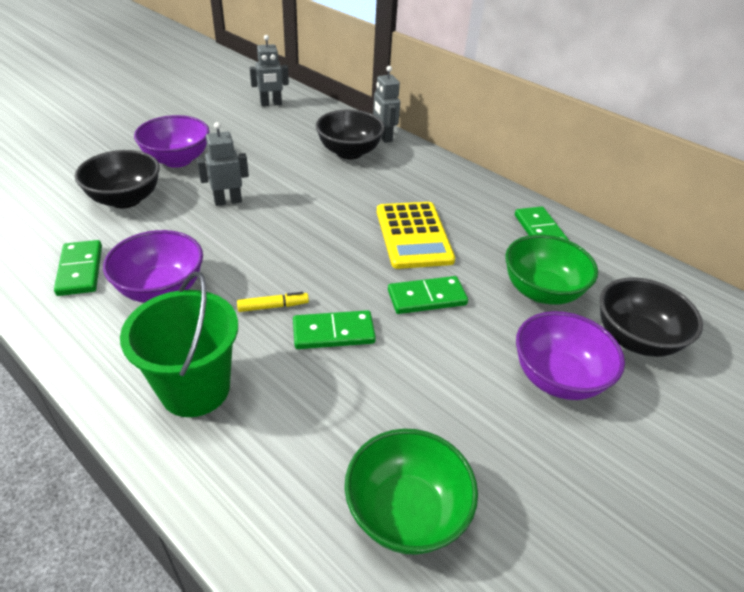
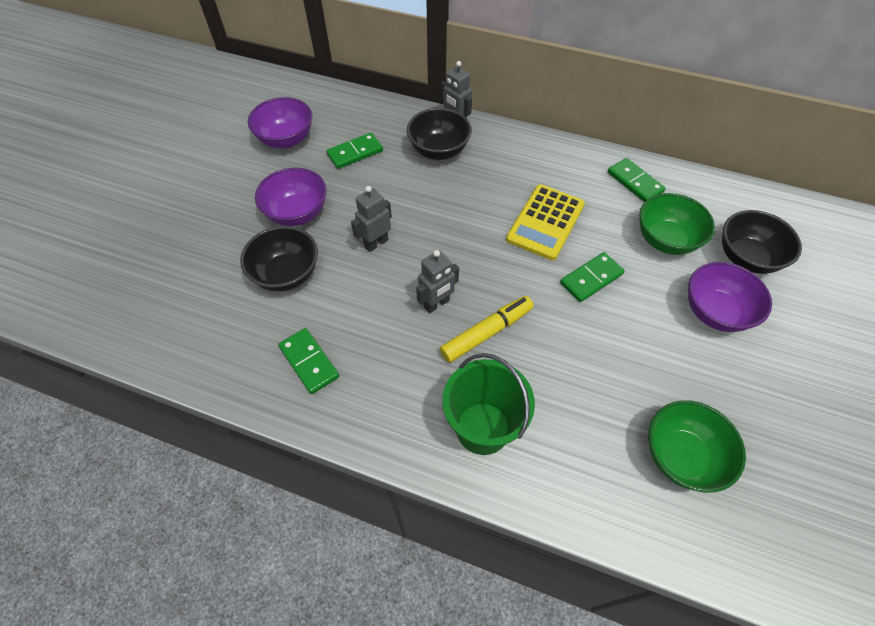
camera: 20 degrees left, 15 degrees up
(161, 289) = (390, 353): purple bowl -> purple bowl (286, 140)
(271, 104) = (331, 116): grey robot -> grey robot (437, 304)
(273, 306) = (487, 333): yellow marker -> yellow marker, size x1.81
(333, 333) = (546, 338): green domino -> green domino (355, 153)
(413, 235) = (545, 222): yellow calculator -> yellow calculator turned 60 degrees clockwise

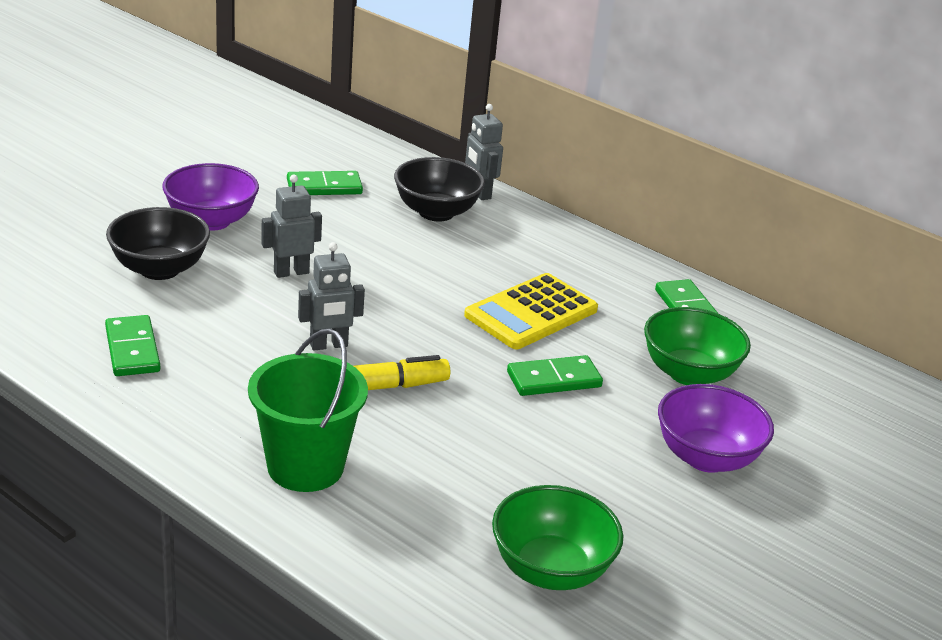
camera: 15 degrees right, 25 degrees down
(286, 140) = (245, 154): purple bowl -> none
(746, 258) = (795, 421): black bowl -> none

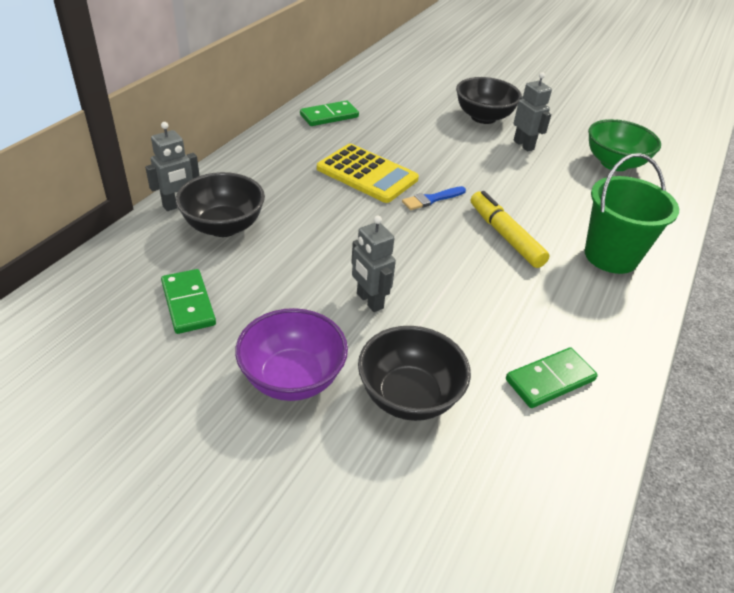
camera: 100 degrees left, 10 degrees up
(329, 345) = (467, 264): grey robot -> grey robot (523, 145)
(466, 350) = (431, 199): none -> blue brush
(554, 380) = (443, 164): green domino -> none
(689, 373) = (404, 119): green bowl -> none
(706, 457) = (483, 117): purple bowl -> black bowl

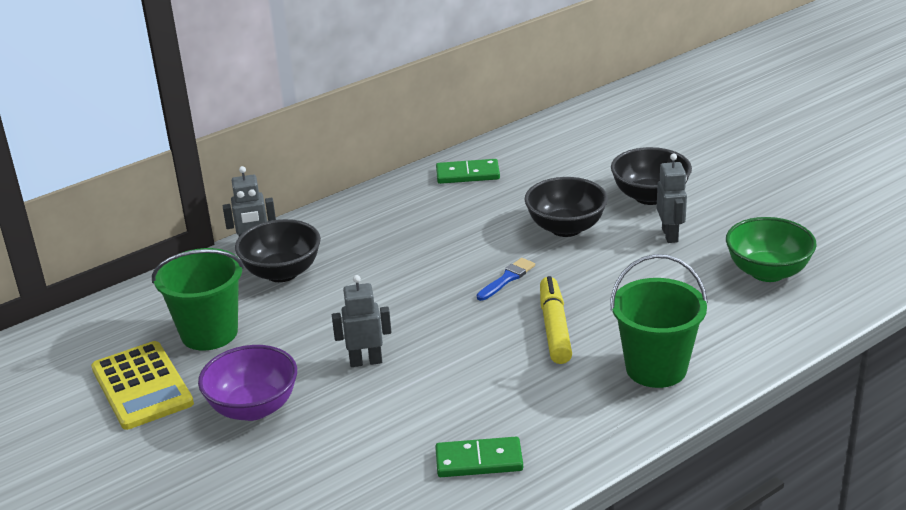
camera: 30 degrees right, 10 degrees down
(188, 303) = (209, 333): green domino -> green bucket
(367, 174) = (459, 243): yellow calculator -> yellow calculator (142, 386)
(369, 301) = (366, 361): grey robot -> grey robot turned 90 degrees clockwise
(409, 396) = (339, 443): black bowl -> black bowl (566, 228)
(431, 199) = (507, 279): blue brush -> blue brush turned 135 degrees clockwise

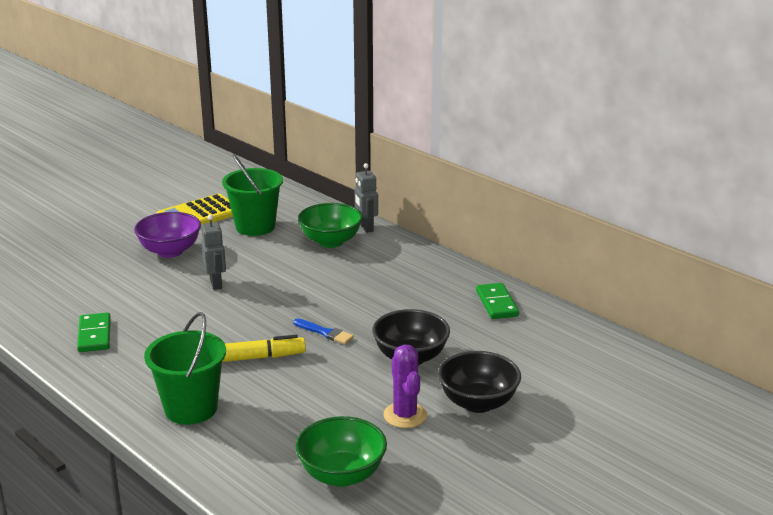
camera: 80 degrees right, 5 degrees down
(282, 272) = (330, 241): black bowl -> green bowl
(670, 235) = (405, 415): grey robot -> purple cactus

